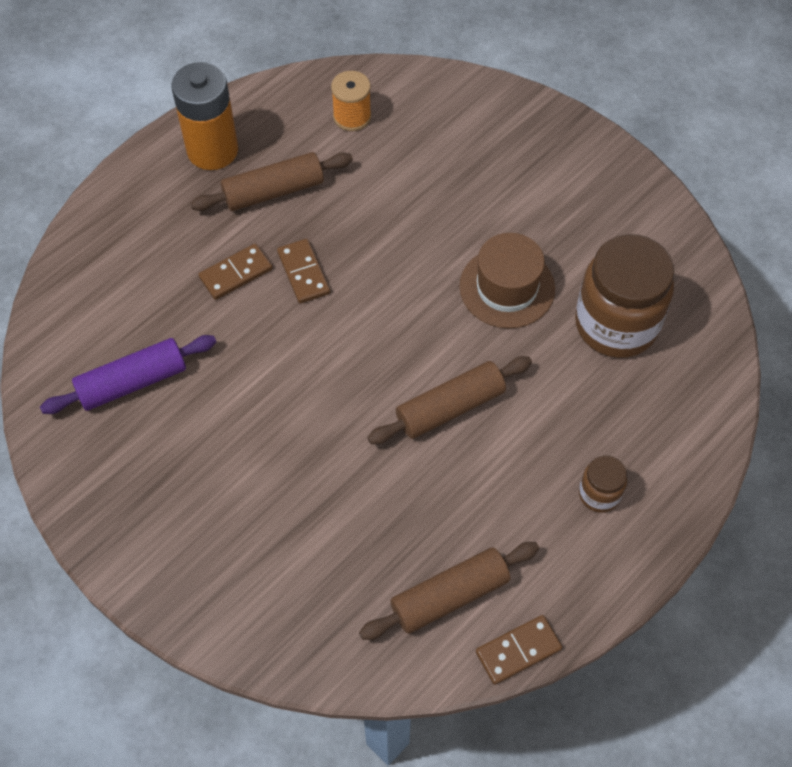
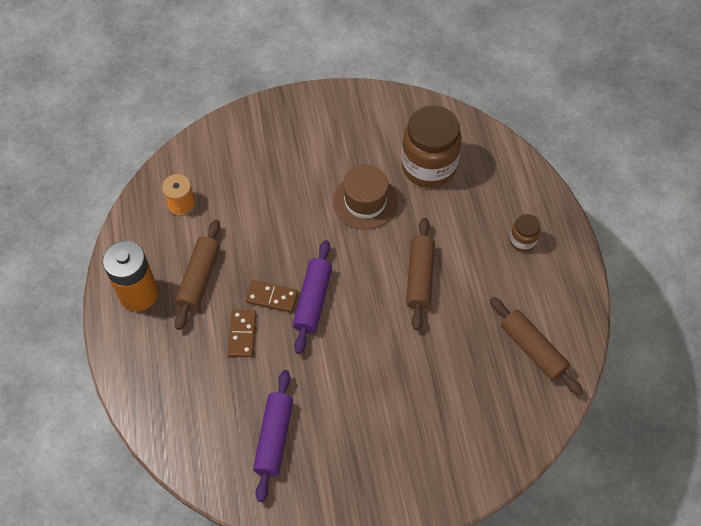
camera: 55 degrees left, 0 degrees up
(331, 315) = (313, 300): none -> purple rolling pin
(449, 595) = (532, 349): brown rolling pin -> brown rolling pin turned 45 degrees counterclockwise
(518, 651) = (585, 336): brown domino -> none

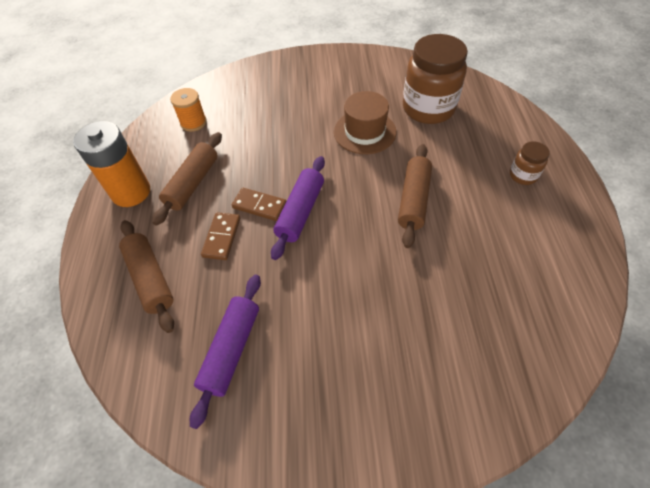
camera: 10 degrees right, 5 degrees down
(532, 349) = (539, 282): brown rolling pin -> brown rolling pin (150, 279)

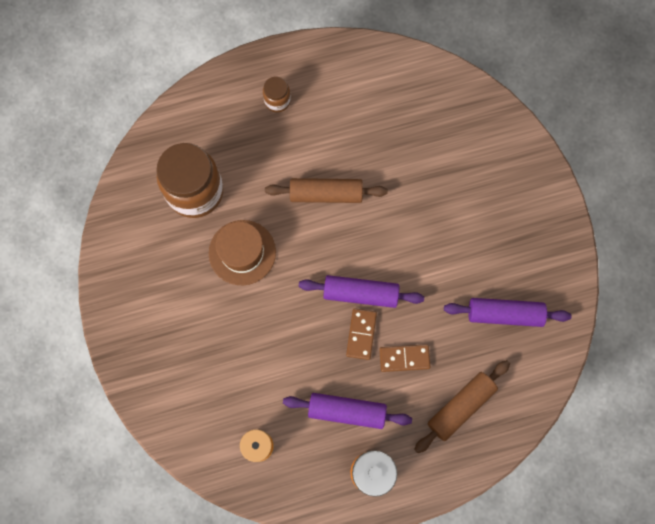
camera: 105 degrees left, 20 degrees up
(192, 183) = (346, 411): brown rolling pin -> purple rolling pin

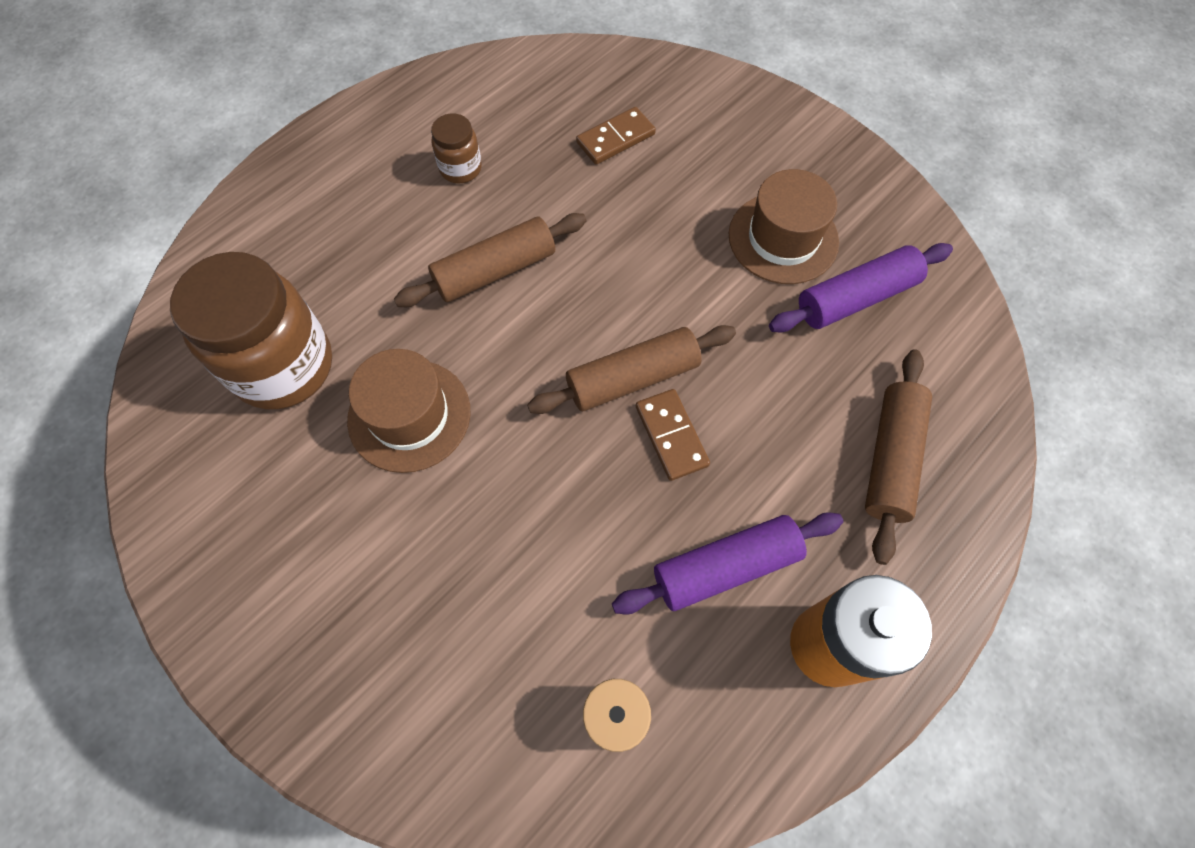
camera: 30 degrees left, 10 degrees down
(277, 101) = (351, 188): brown jar -> brown jar (460, 168)
(360, 293) = (632, 378): purple rolling pin -> brown rolling pin
(404, 358) = (759, 435): brown domino -> brown domino (615, 139)
(490, 258) = (783, 238): none -> brown hat

